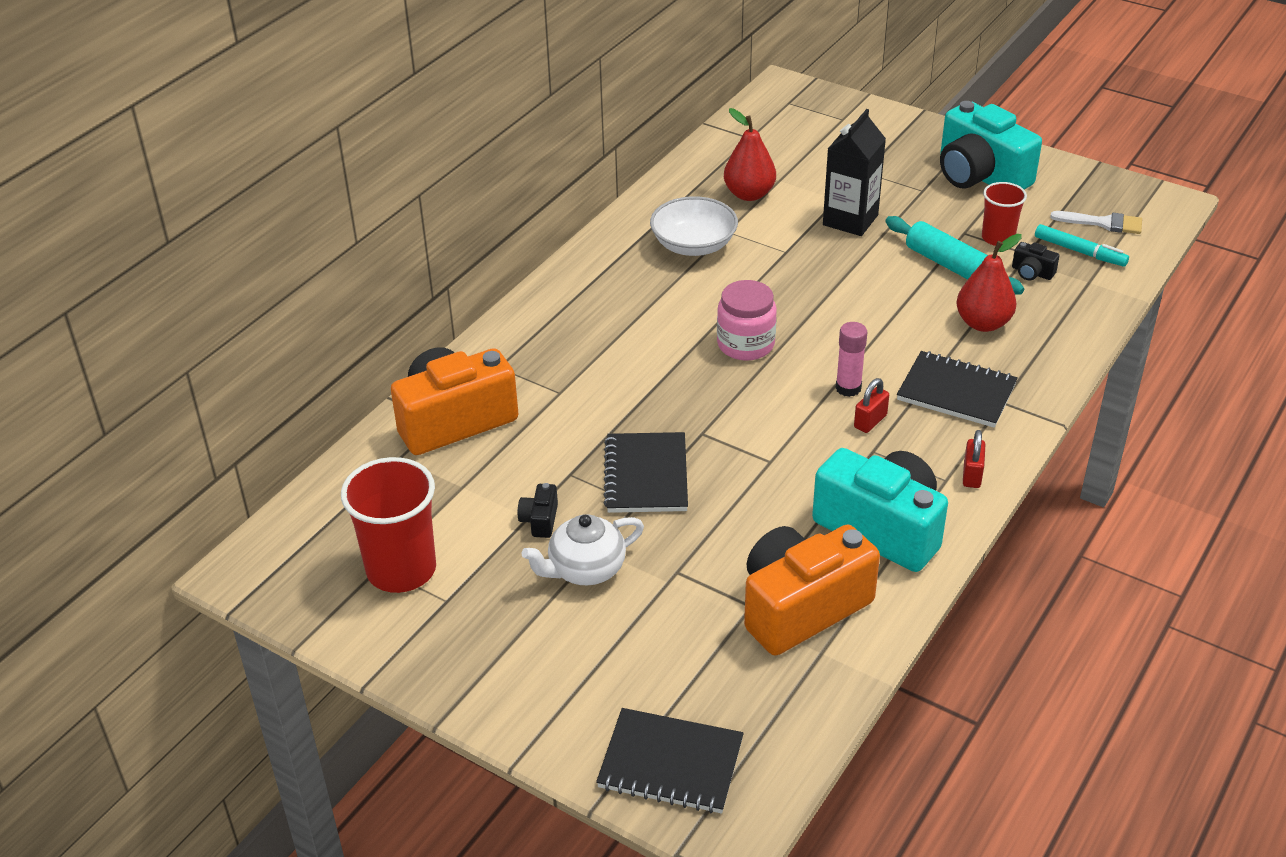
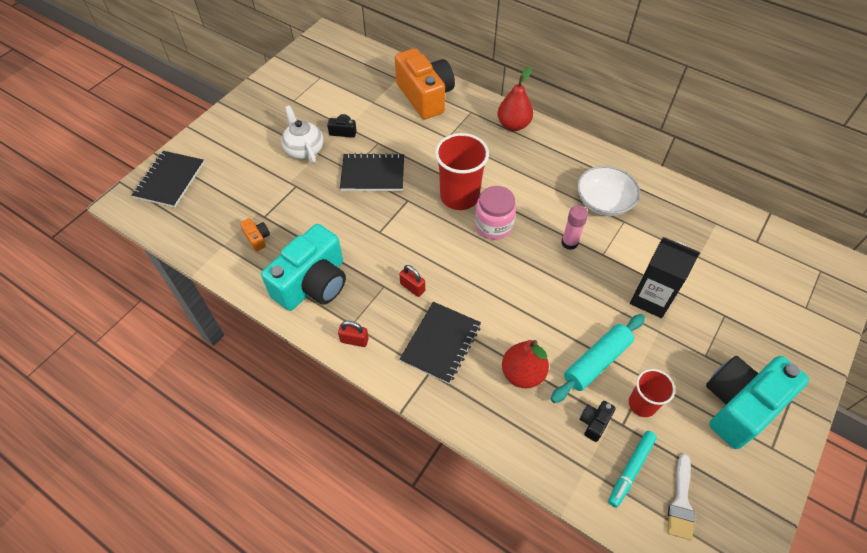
camera: 90 degrees right, 15 degrees up
(401, 569) = (317, 84): red cup -> red cup (459, 196)
(749, 194) = (674, 236): red pear -> red pear (513, 125)
(801, 607) = (257, 238): orange camera -> orange camera, size x0.40
(848, 388) = (447, 278): pink glue stick -> pink glue stick (569, 243)

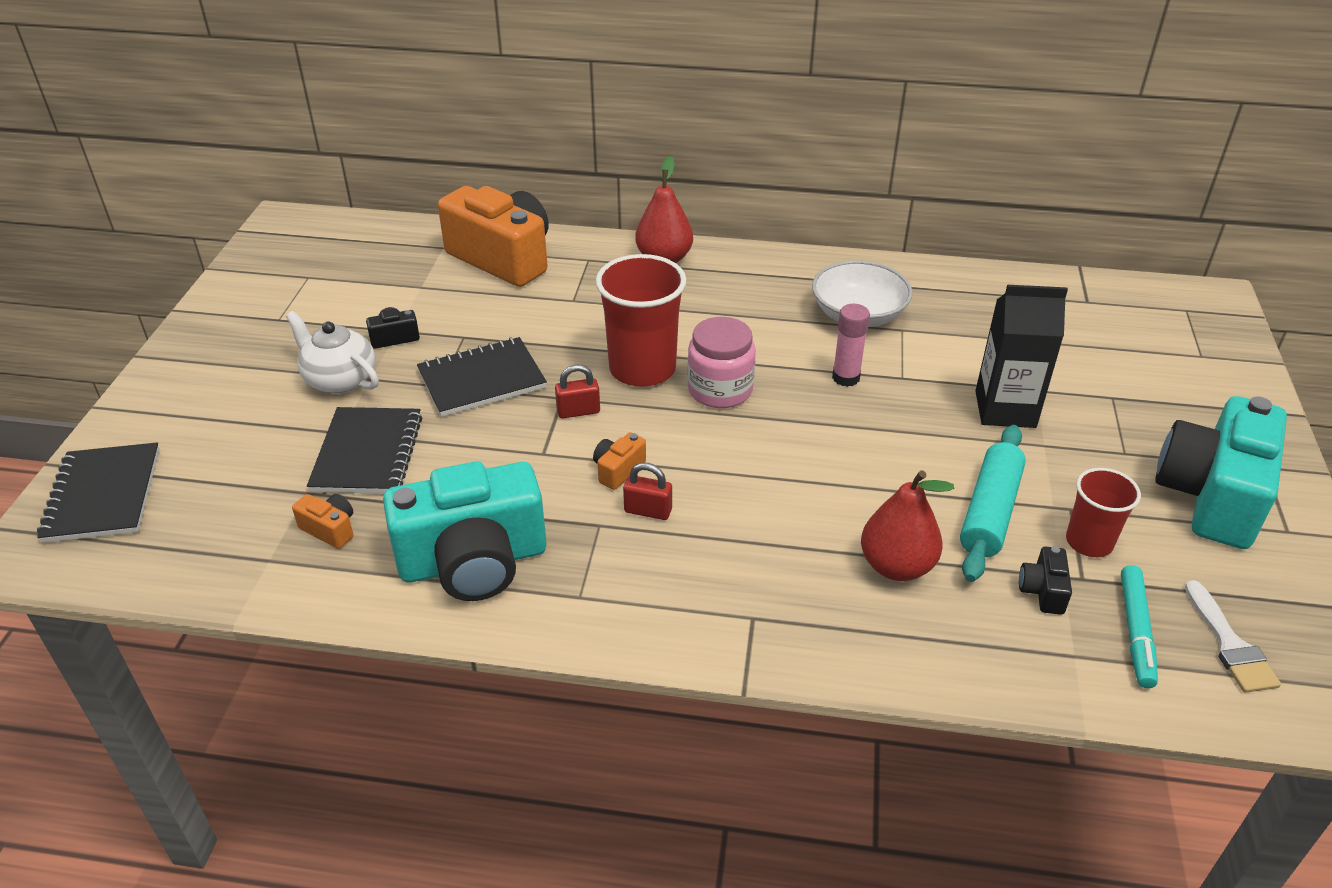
camera: 25 degrees left, 15 degrees down
(313, 283) = (473, 561): turquoise camera -> turquoise camera turned 60 degrees clockwise
(354, 340) = (599, 618): red padlock -> red padlock (578, 411)
(411, 256) = (618, 470): none -> orange camera
(441, 343) = (744, 571): black notebook -> black notebook (368, 453)

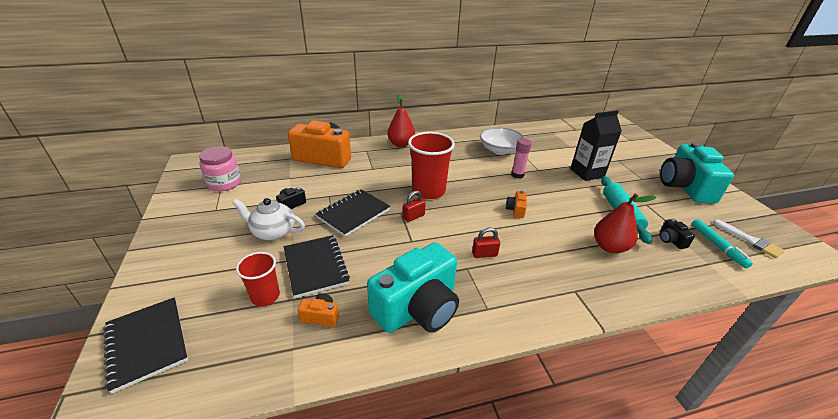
camera: 25 degrees left, 5 degrees down
(618, 470) = (454, 239): orange camera -> orange camera (516, 210)
(720, 390) = (470, 191): pink jar -> pink jar (224, 183)
(1089, 542) = (665, 215): red cup -> red cup (265, 296)

